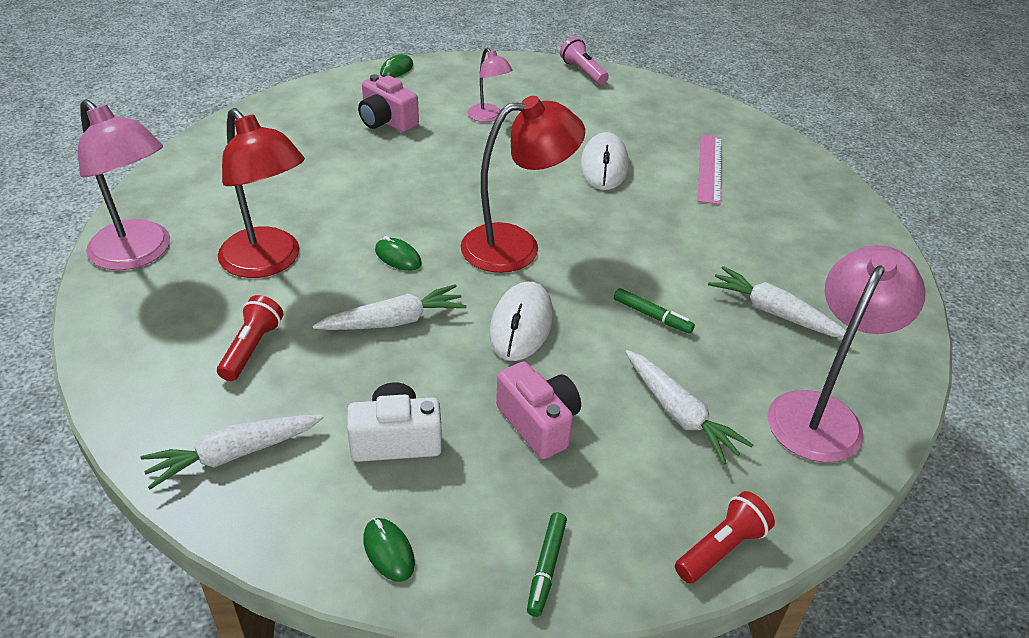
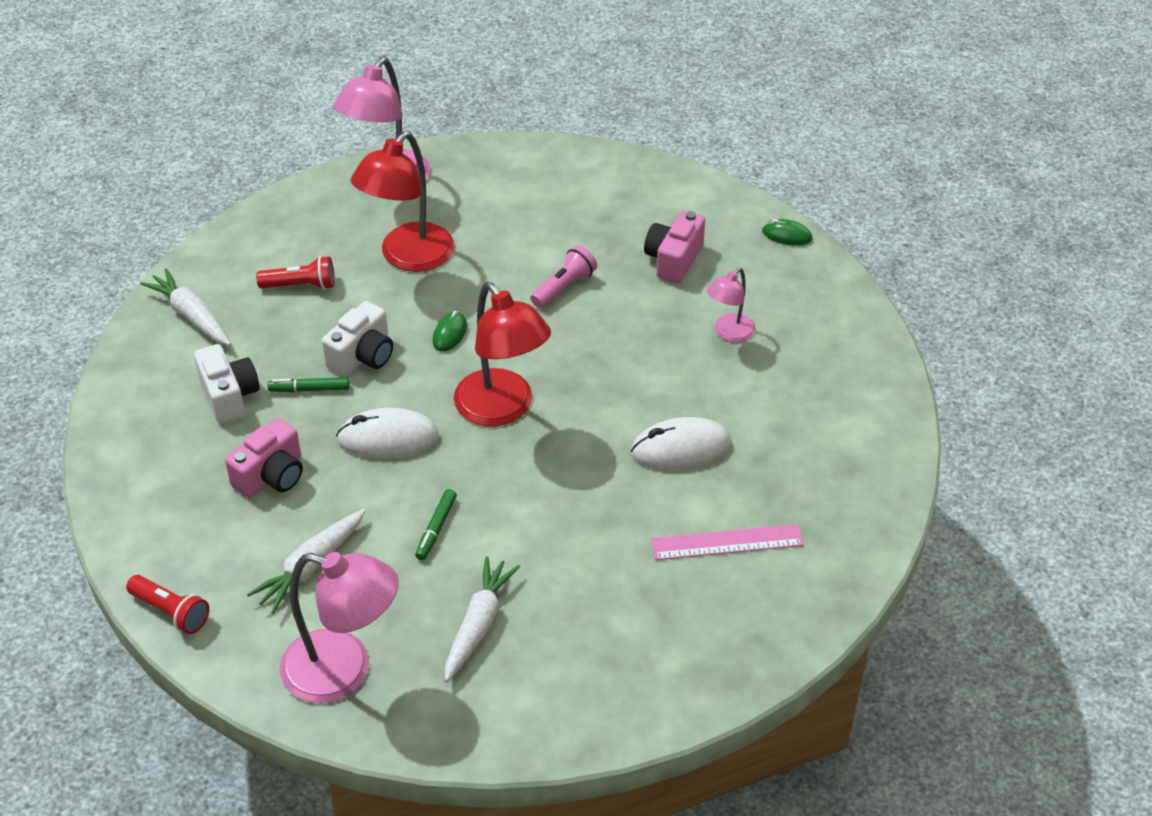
camera: 75 degrees right, 5 degrees up
(388, 551) = (126, 422): green mouse -> none
(393, 321) = (362, 356): white carrot -> white camera
(546, 567) = (131, 510): green marker -> green marker (309, 389)
(583, 72) = (888, 390): pink flashlight -> pink flashlight (564, 287)

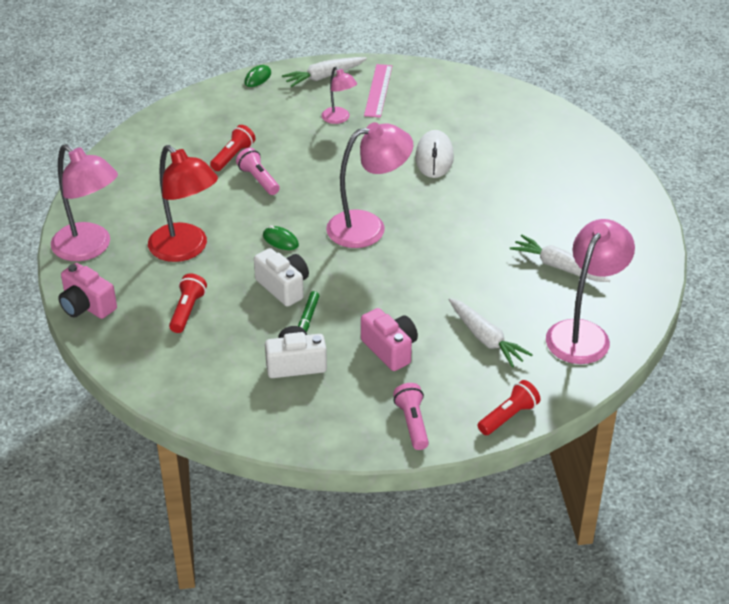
camera: 75 degrees left, 5 degrees down
(146, 520) = (412, 423): none -> pink flashlight
(191, 316) = (191, 378): white carrot -> white carrot (324, 77)
(388, 438) = (375, 285): white mouse -> none
(436, 528) = (469, 274): green marker -> none
(502, 409) = (368, 227): red lamp -> pink lamp
(604, 253) = (233, 156): none -> red flashlight
(673, 259) = (256, 128): pink camera -> pink camera (87, 306)
(727, 542) = (519, 154): pink ruler -> pink ruler (378, 90)

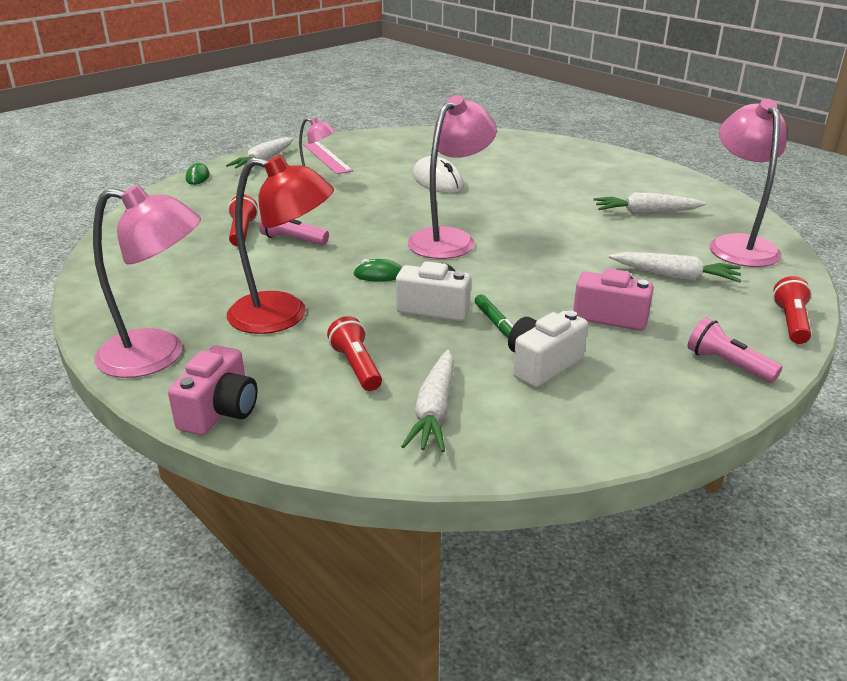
camera: 35 degrees left, 10 degrees down
(87, 306) = (220, 411): pink camera -> pink camera turned 75 degrees counterclockwise
(196, 363) = (434, 410): none -> white carrot

